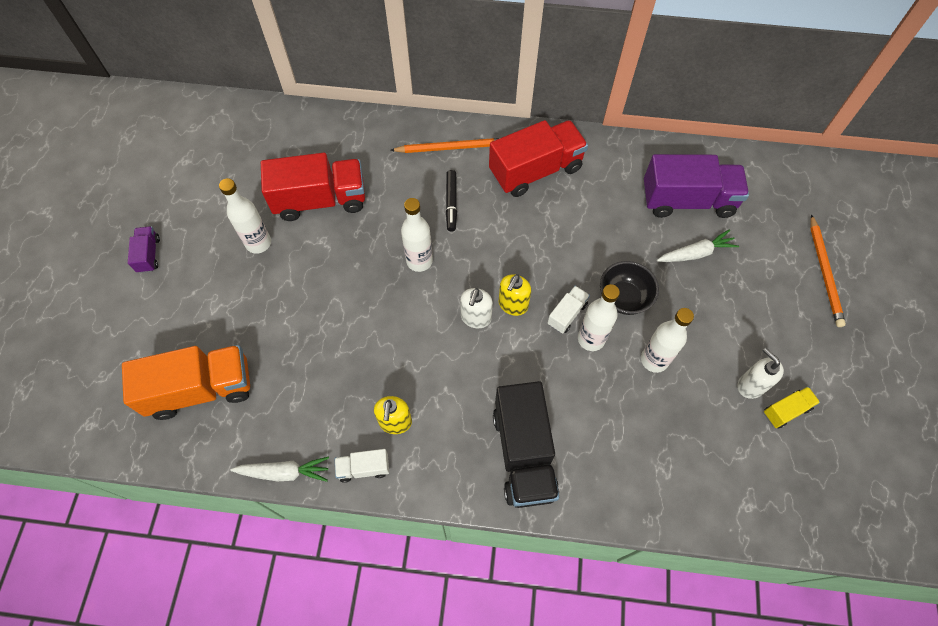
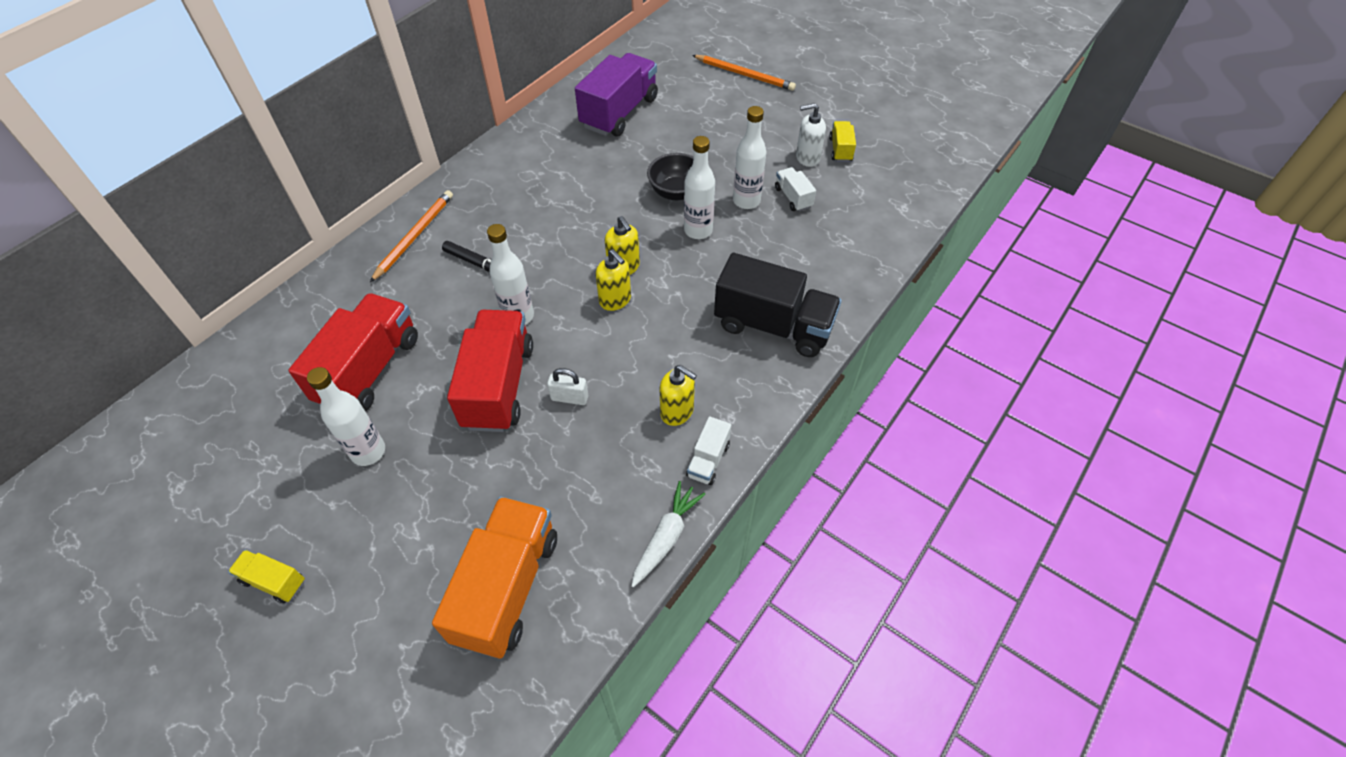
camera: 60 degrees left, 10 degrees down
(149, 255) = (274, 581): purple truck -> yellow truck
(366, 339) = (569, 398): none -> white padlock
(475, 318) = (615, 300): white soap dispenser -> yellow soap dispenser
(535, 170) = (500, 189): red truck -> red truck (499, 386)
(567, 314) = (662, 235): white truck -> white truck (793, 197)
(696, 253) = (671, 131): white carrot -> none

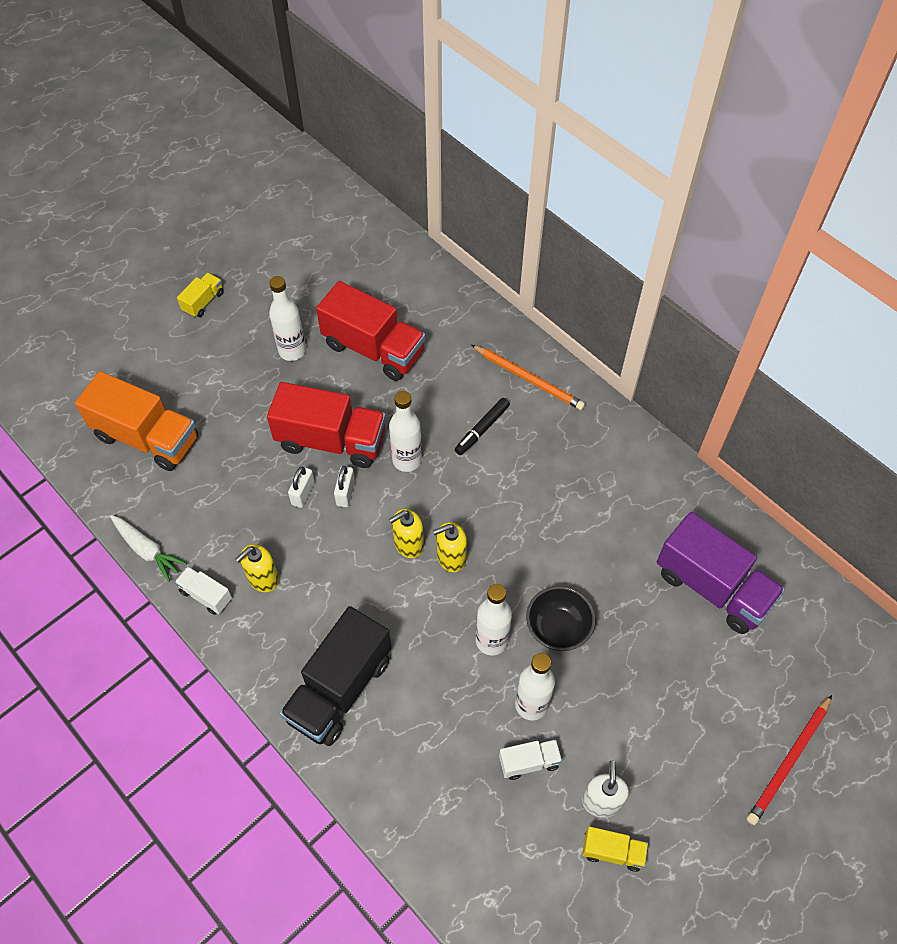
camera: 100 degrees right, 5 degrees up
(564, 360) = (345, 493): none -> white padlock
(744, 74) = (789, 761): orange pencil -> red pencil

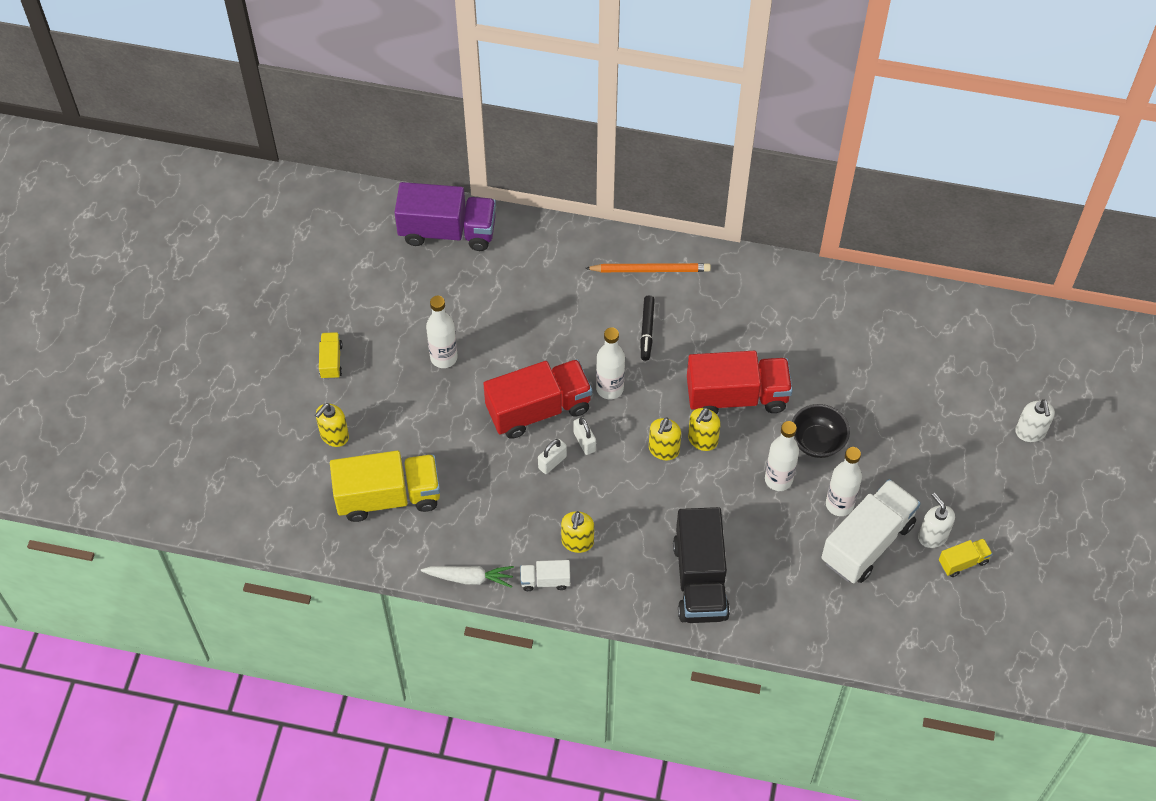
camera: 35 degrees left, 0 degrees up
(147, 438) = (388, 497): orange truck -> yellow truck
(151, 362) = (334, 436): none -> yellow soap dispenser
(303, 493) = (552, 462): white padlock -> white padlock turned 60 degrees clockwise
(373, 349) = (508, 317): red truck -> red truck (737, 396)
(529, 762) = (867, 542): white truck -> white truck, size x2.14
(712, 587) = (899, 346): purple truck -> purple truck (447, 231)
(789, 761) = (1030, 432): red pencil -> white soap dispenser

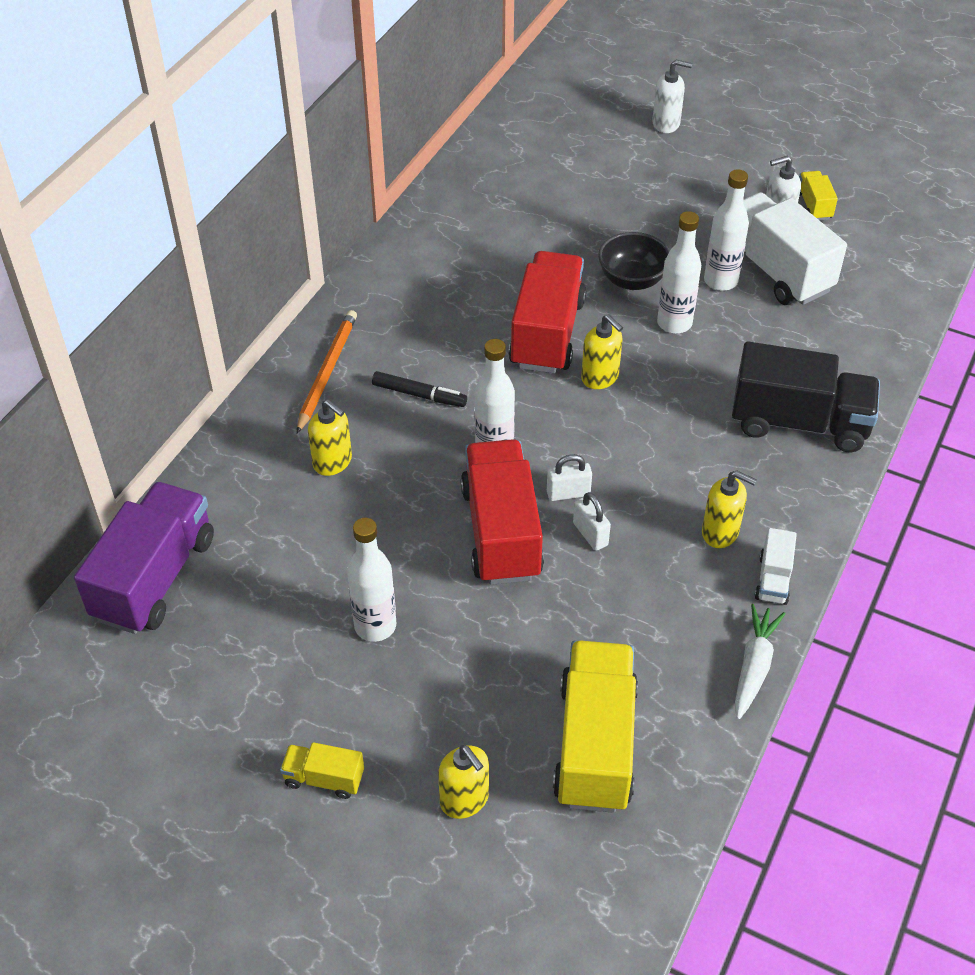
camera: 75 degrees left, 10 degrees down
(663, 450) = (603, 417): yellow soap dispenser -> yellow soap dispenser (333, 462)

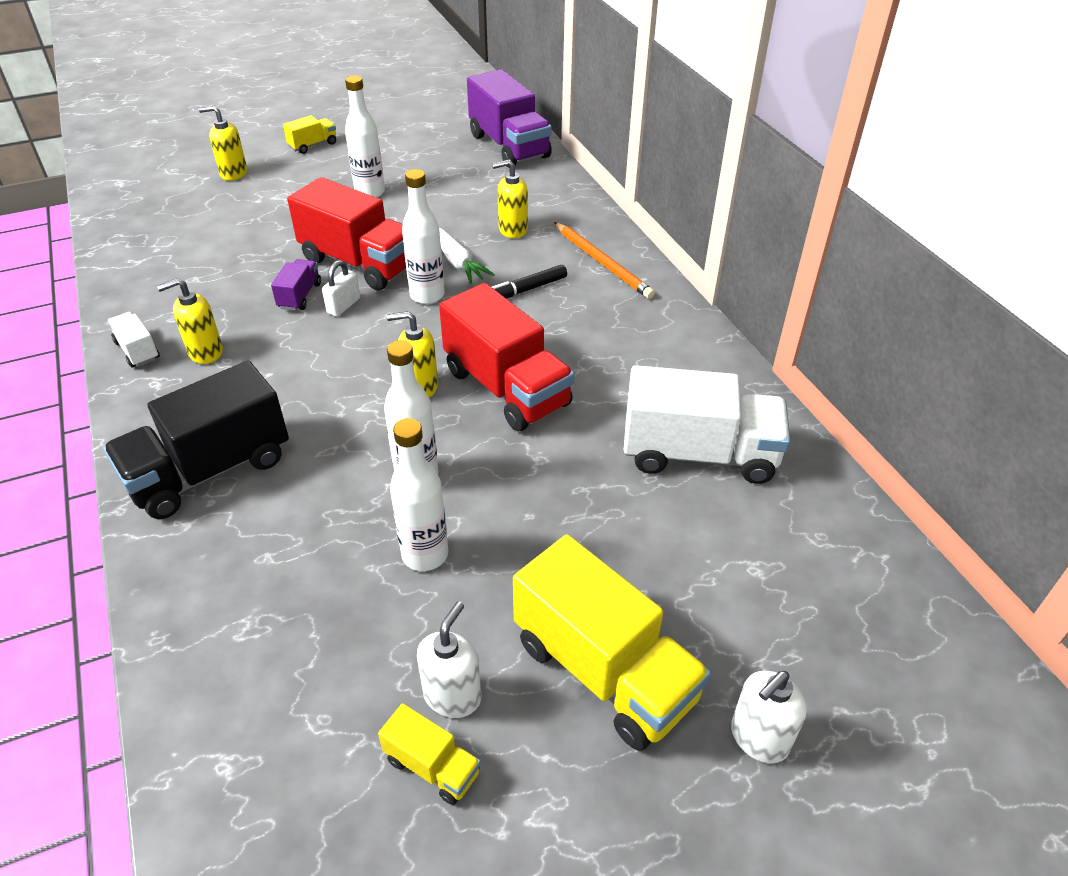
camera: 130 degrees right, 5 degrees down
(590, 534) = (300, 296): white padlock -> purple truck
(595, 744) = (184, 222): yellow truck -> yellow truck (604, 670)
(632, 280) = (506, 486): black bowl -> none
(754, 667) = (112, 301): white carrot -> white carrot (458, 262)
(775, 270) = (383, 617): white truck -> white truck (699, 454)

